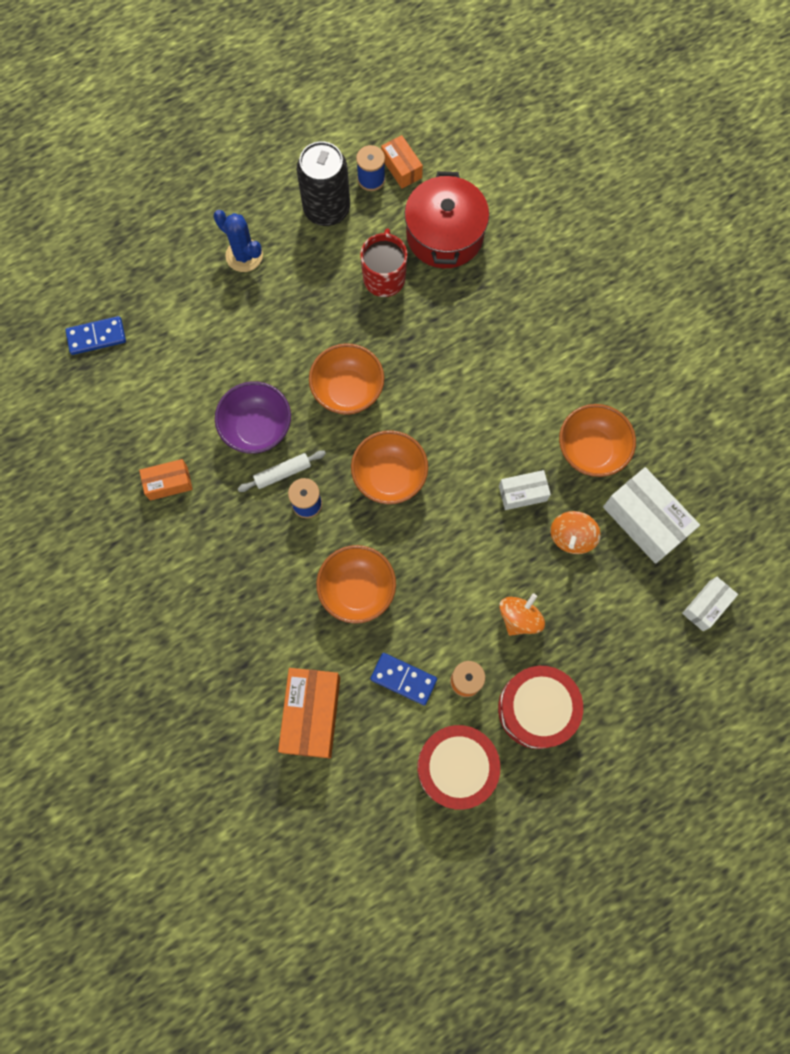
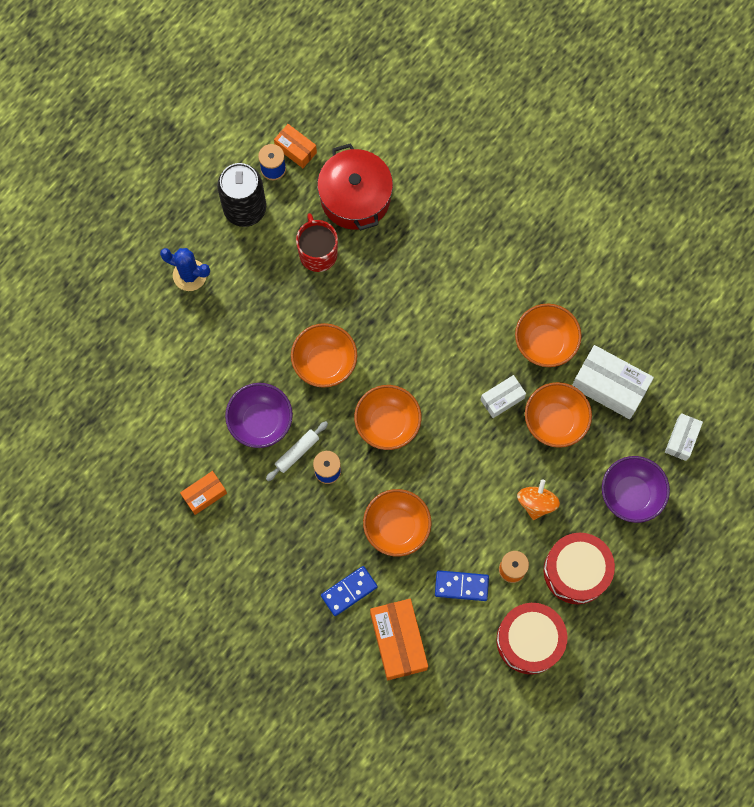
camera: 20 degrees left, 0 degrees up
(96, 337) = (91, 391): blue domino -> blue domino (349, 591)
(571, 537) = (555, 421): orange spinning top -> orange bowl
(627, 646) = (631, 494): none -> purple bowl

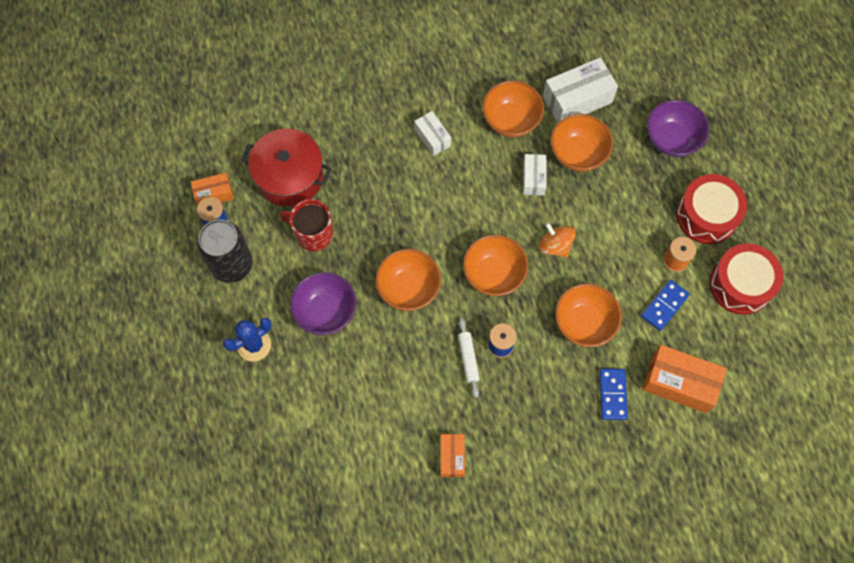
camera: 55 degrees left, 5 degrees down
(261, 422) = (422, 370): purple bowl -> purple bowl (325, 312)
(536, 503) = (633, 208): orange spinning top -> orange spinning top (555, 246)
(681, 439) = (652, 79): white box -> white box (432, 138)

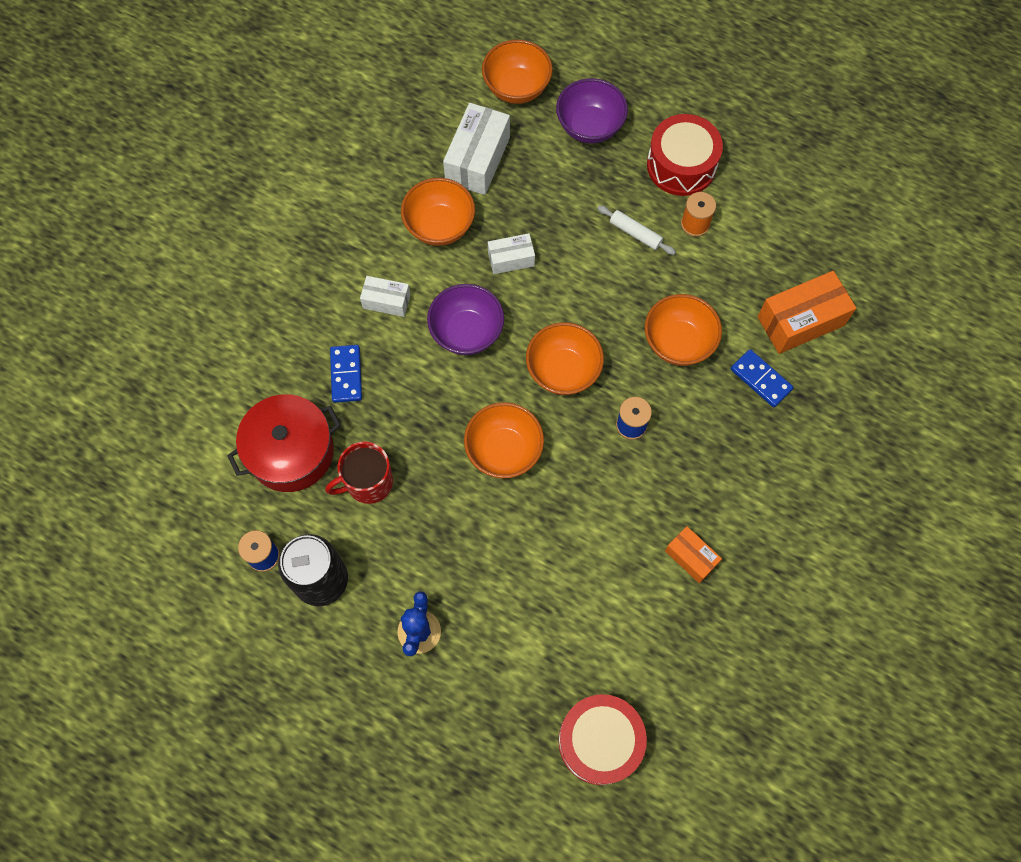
camera: 45 degrees left, 0 degrees up
(214, 194) = (235, 533): orange box -> none
(325, 312) = (453, 540): purple bowl -> purple bowl (466, 332)
(468, 359) = (617, 462): white rolling pin -> white rolling pin (635, 233)
(533, 178) = (511, 259): white box -> white box turned 60 degrees counterclockwise
(555, 246) = (588, 300): orange spinning top -> none
(578, 153) = (526, 205): orange bowl -> orange bowl (517, 88)
(664, 306) = (725, 269): blue domino -> blue domino (346, 375)
(740, 284) = (764, 198): red drum -> red drum (599, 741)

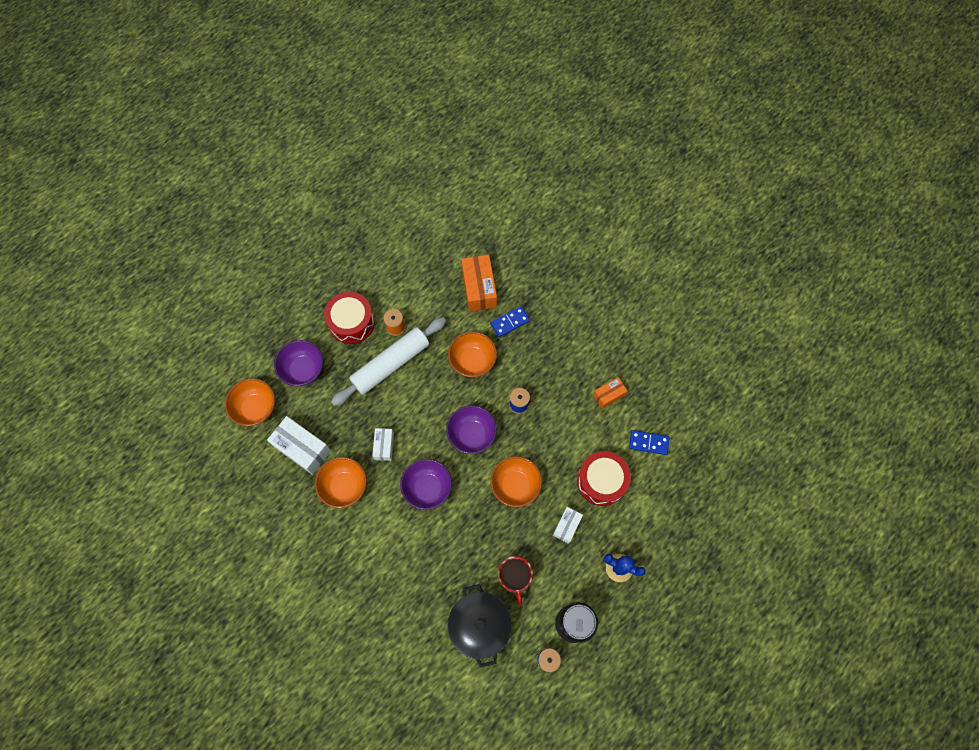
camera: 75 degrees left, 0 degrees up
(291, 452) = (480, 625): red pot -> black pot
(346, 375) = (435, 575): blue domino -> blue domino (648, 443)
(386, 301) = (389, 536): white box -> white box (567, 526)
(563, 371) = (472, 435): orange bowl -> purple bowl
(599, 741) = (704, 477): red drum -> red drum (601, 481)
(635, 233) = (390, 364): white rolling pin -> white rolling pin, size x2.32

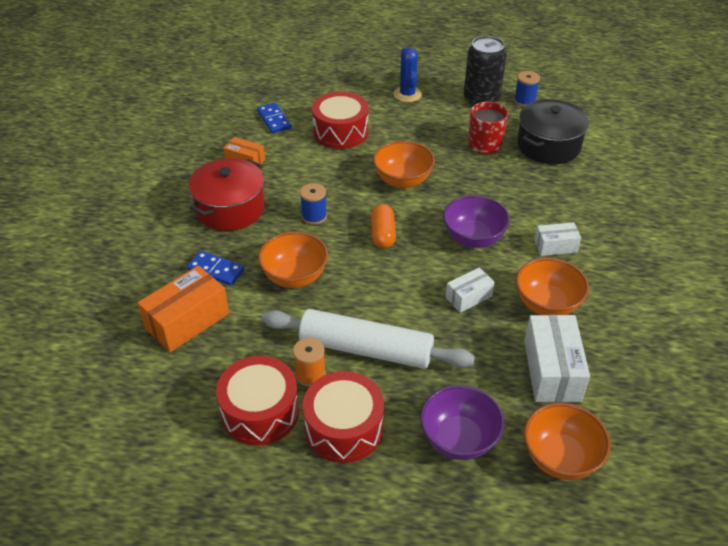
camera: 125 degrees left, 25 degrees down
(391, 291) = (260, 412): none -> red drum
(472, 435) = (383, 234): purple bowl -> orange capsule
(562, 359) = (230, 208): none -> red pot
(567, 526) = (405, 134): white box -> white box (555, 246)

